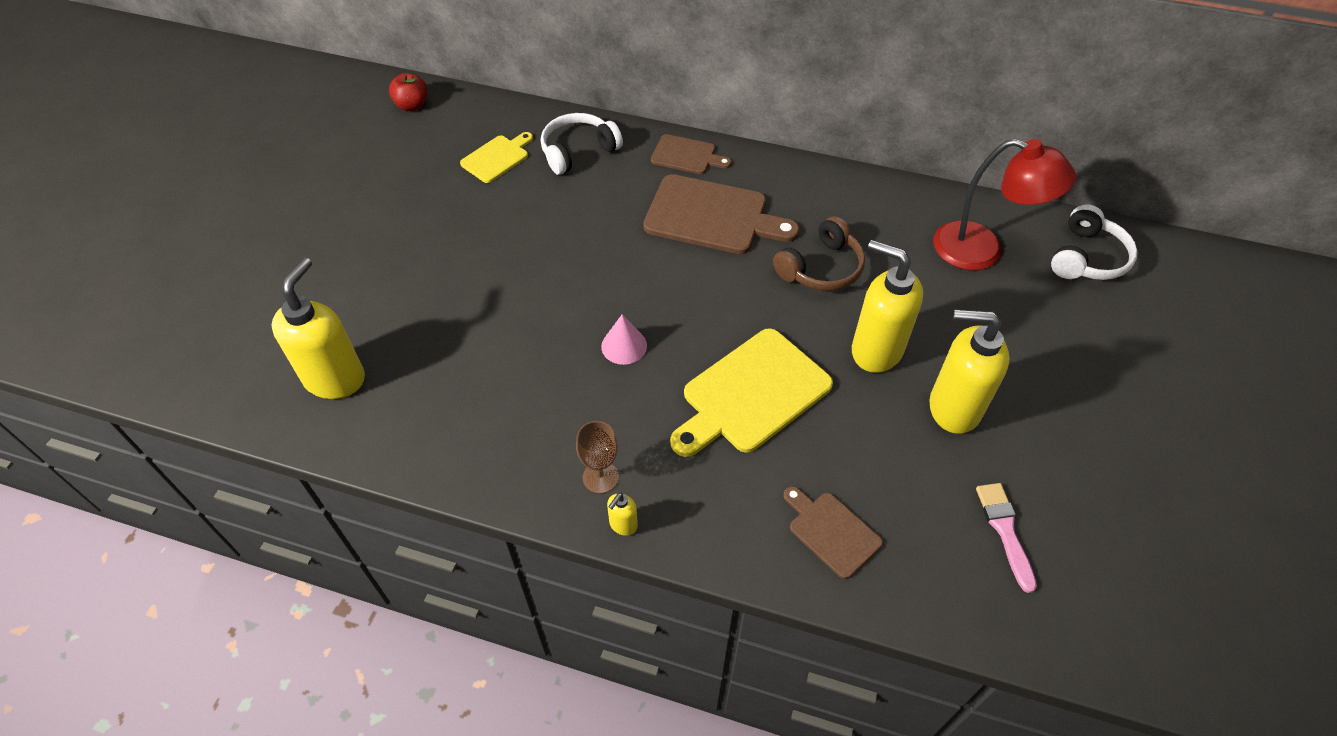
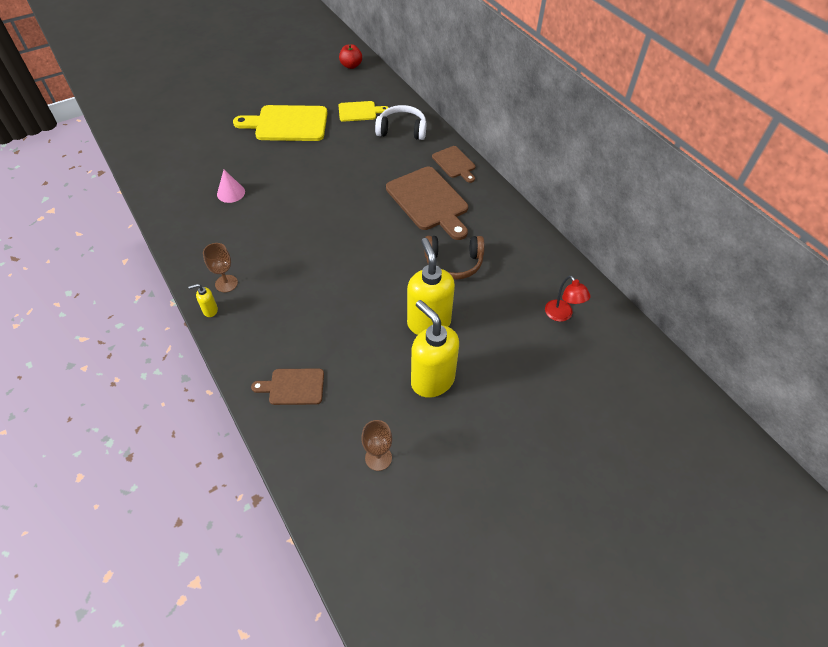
camera: 40 degrees right, 0 degrees up
(335, 378) = (178, 167): yellow soap dispenser -> none
(624, 346) = (308, 234): pink cone -> pink cone (231, 193)
(751, 394) = (338, 297): yellow cutting board -> yellow cutting board (287, 124)
(831, 531) = (293, 387): brown cutting board -> brown cutting board turned 90 degrees counterclockwise
(982, 250) = (562, 315): red lamp -> red lamp, size x0.54
(1005, 530) = (378, 458): pink brush -> brown goblet
(1087, 258) = (627, 364): white headphones -> none

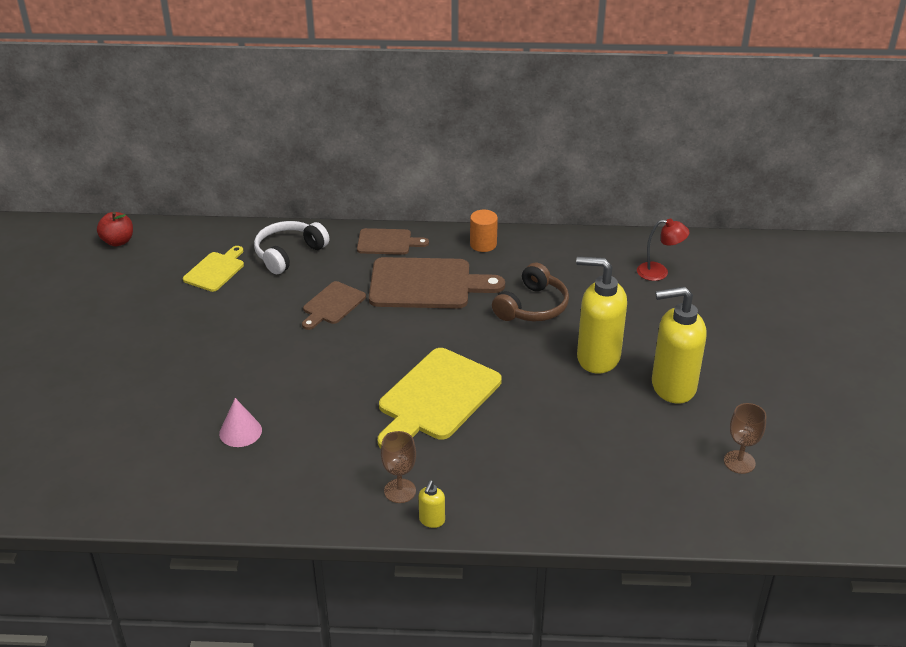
camera: 55 degrees left, 15 degrees down
(287, 124) = (165, 335): yellow cutting board -> yellow cutting board (436, 398)
(293, 387) = (604, 490): brown cutting board -> brown cutting board (332, 305)
(498, 207) = (483, 244): none -> orange cylinder

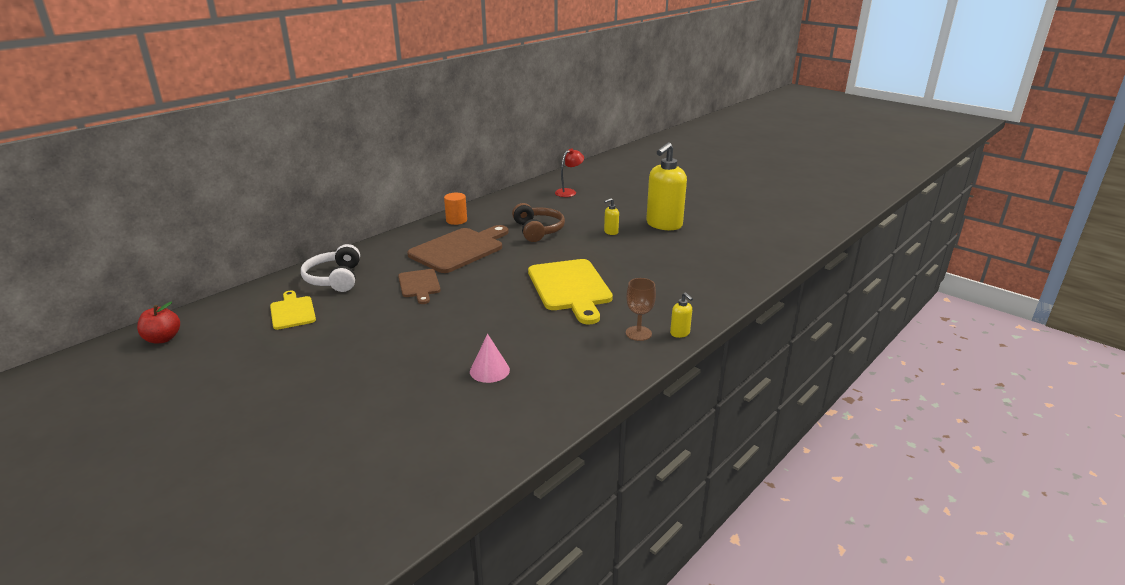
camera: 50 degrees left, 10 degrees down
(387, 242) = (395, 244): brown cutting board -> none
(597, 358) = (611, 232): yellow soap dispenser -> yellow soap dispenser, size x0.42
(739, 462) = (743, 233): brown goblet -> none

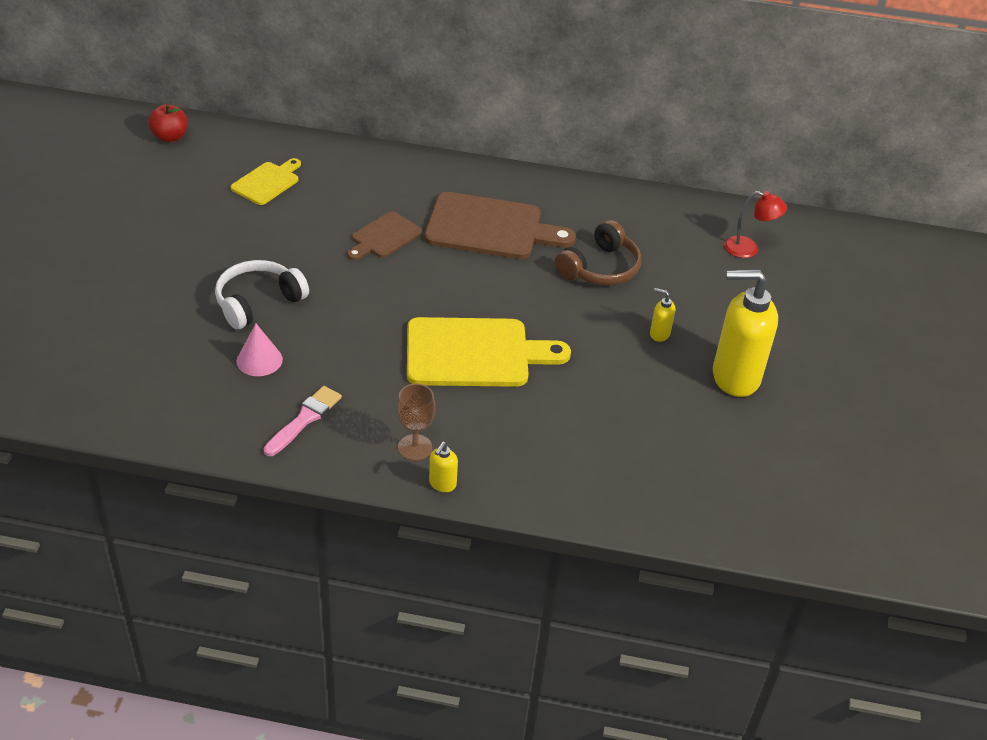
camera: 55 degrees right, 15 degrees up
(334, 279) = (348, 174): white headphones -> white headphones (258, 302)
(456, 220) = (561, 192): orange cylinder -> none
(570, 288) = (475, 353): yellow cutting board -> yellow cutting board turned 135 degrees counterclockwise
(572, 368) = (304, 419): none -> pink brush

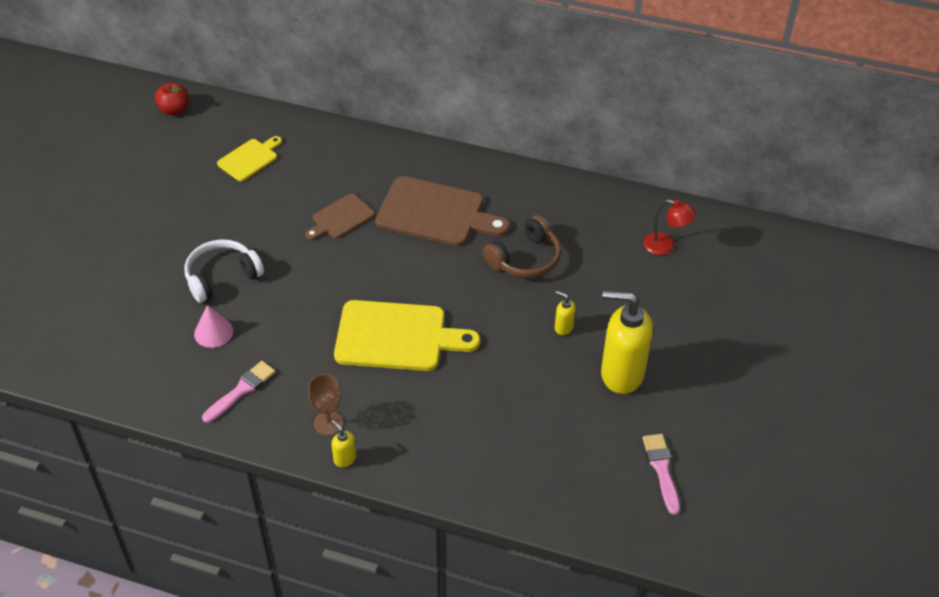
camera: 10 degrees right, 5 degrees up
(442, 484) = (344, 459): yellow soap dispenser -> yellow soap dispenser turned 105 degrees clockwise
(805, 471) = (661, 470): none -> pink brush

